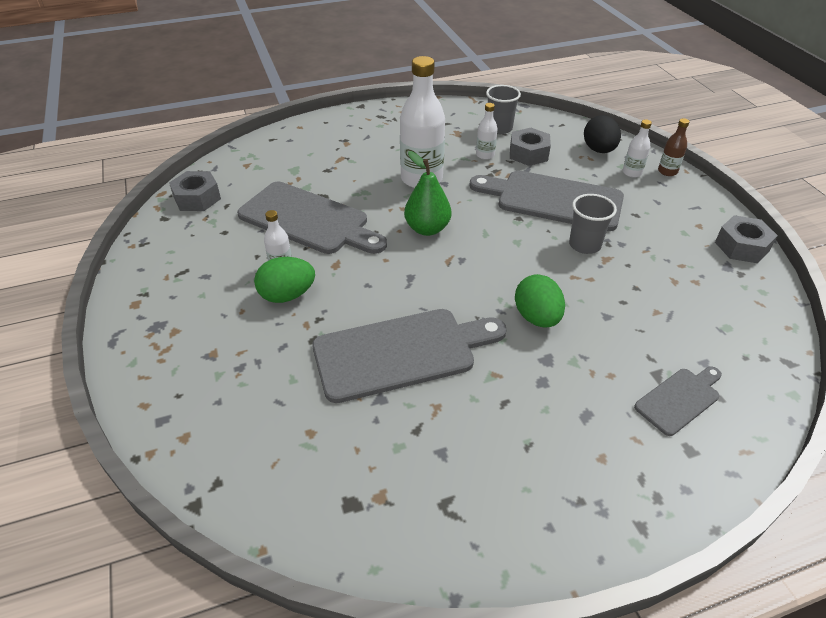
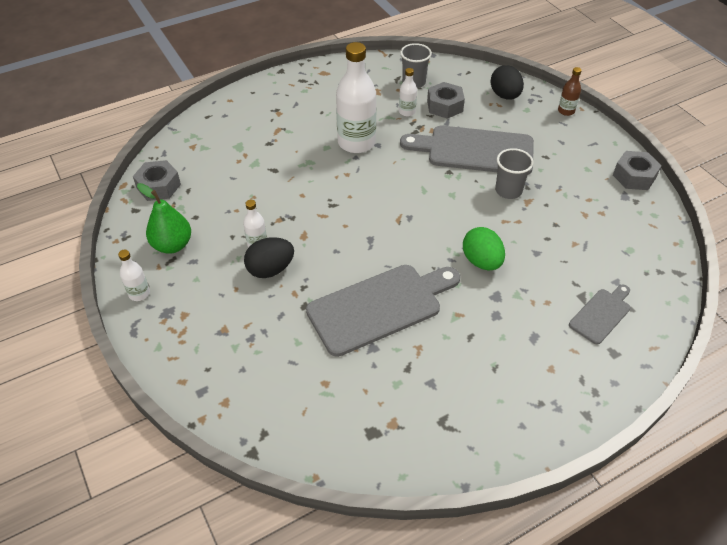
camera: 10 degrees left, 5 degrees up
(287, 295) = (270, 269): green egg -> black egg
(308, 220) = (267, 195): grey cutting board -> none
(427, 229) = (373, 191): green pear -> green pear (172, 245)
(632, 172) = (536, 115): white bottle -> white bottle (139, 293)

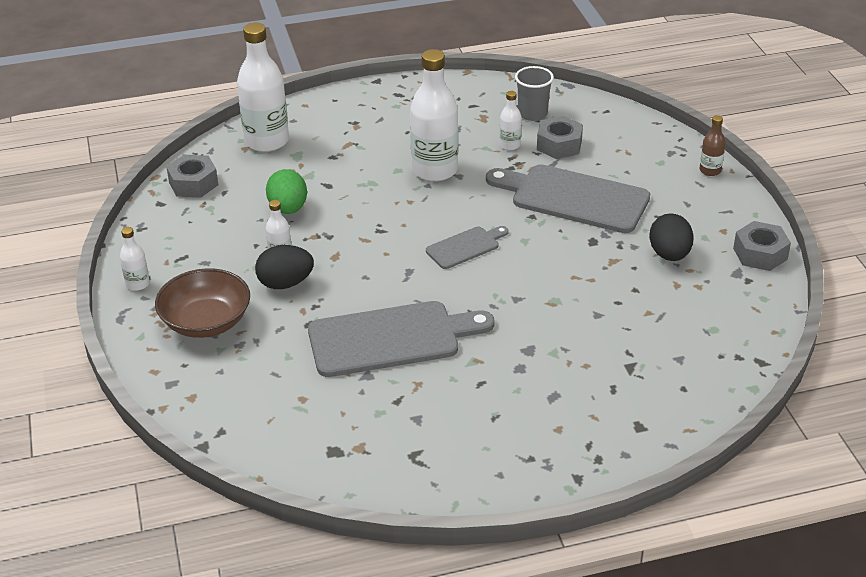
camera: 15 degrees right, 10 degrees down
(172, 245) = (188, 244): green pear -> none
(209, 137) = (266, 141): none -> white bottle
(213, 320) = (206, 321): none -> brown bowl
(481, 261) = (528, 313): green egg -> green egg (288, 209)
(505, 95) = (640, 143): black egg -> black egg (669, 255)
(508, 190) = (594, 246): grey cup -> none
(601, 314) = (644, 387): grey cutting board -> grey cutting board (465, 247)

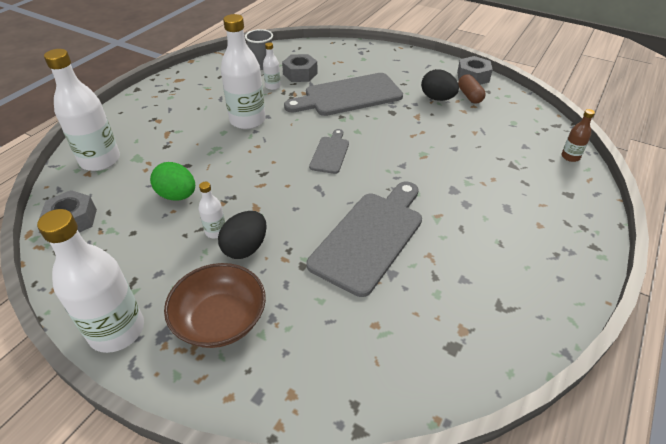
camera: 45 degrees left, 5 degrees up
(137, 284) = (117, 330): white bottle -> white bottle, size x2.13
(710, 170) = (391, 52): brown bottle -> brown bottle (570, 157)
(714, 273) = (469, 96): none -> brown capsule

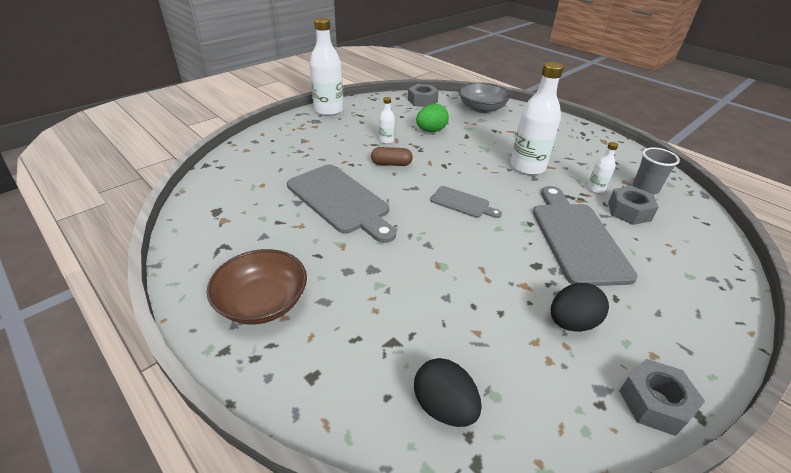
camera: 105 degrees right, 5 degrees down
(100, 160) = (482, 108): white bottle -> grey bowl
(220, 319) = (312, 136): brown bowl -> brown bowl (263, 302)
(245, 248) = (364, 149): black egg -> black egg (444, 406)
(469, 96) = (581, 368): brown capsule -> brown capsule (391, 164)
(570, 157) = (384, 429): brown bottle -> none

